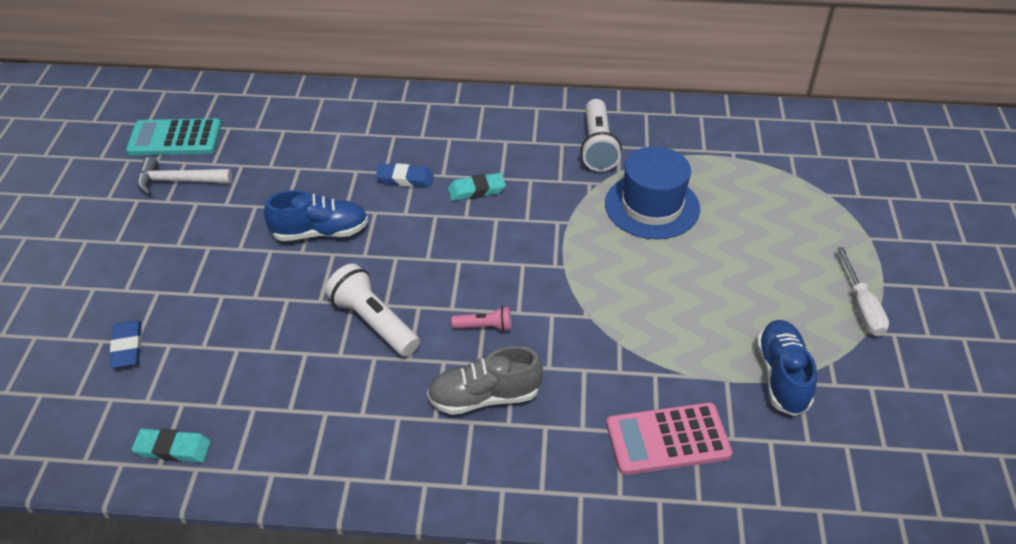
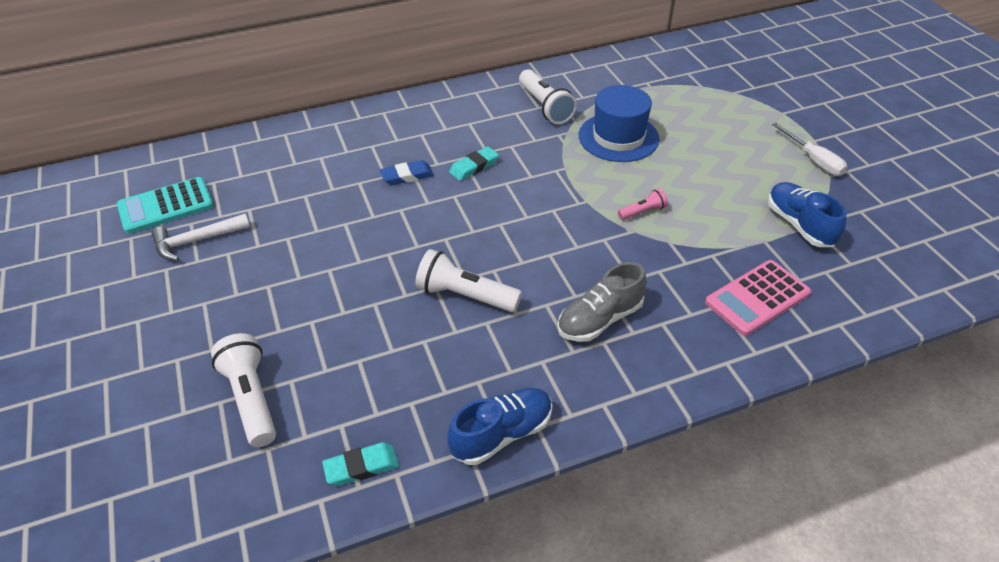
camera: 25 degrees left, 0 degrees up
(127, 347) = (251, 398): blue eraser -> white flashlight
(320, 232) = (364, 240): blue shoe -> blue shoe (502, 434)
(485, 327) = (559, 267): pink flashlight -> pink flashlight (643, 212)

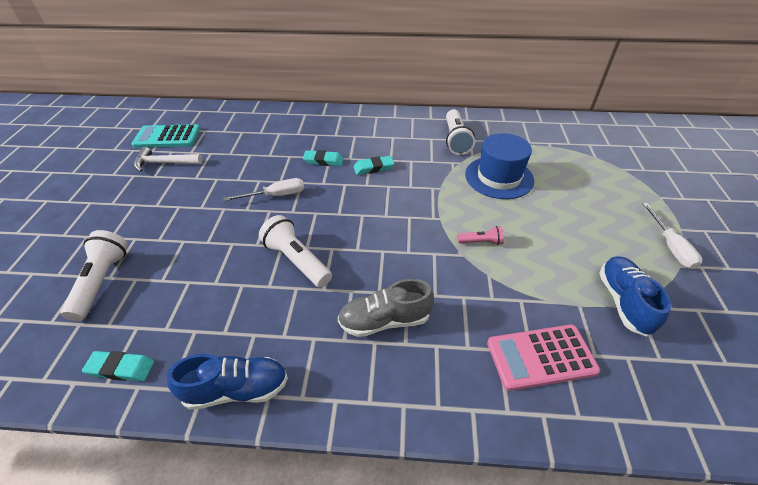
camera: 25 degrees right, 0 degrees up
(382, 234) = (276, 195): none -> white screwdriver
(407, 176) = (323, 161): blue eraser -> turquoise eraser

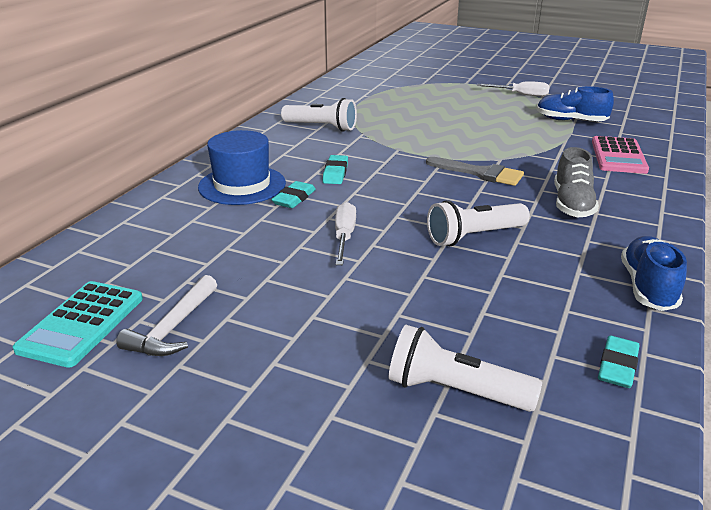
camera: 70 degrees left, 15 degrees down
(420, 246) = (480, 173): none -> grey brush
(481, 242) = (487, 148): pink flashlight -> none
(499, 177) = (400, 123): blue hat -> blue hat (242, 185)

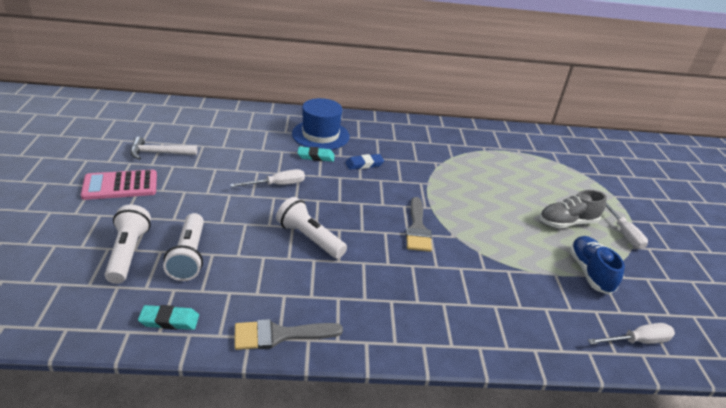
camera: 60 degrees right, 5 degrees up
(82, 323) = (154, 129): turquoise calculator -> none
(322, 127) = (435, 144): white flashlight -> white flashlight (189, 256)
(335, 173) = (364, 164): turquoise eraser -> blue eraser
(572, 204) = (397, 285): grey shoe -> grey shoe (567, 222)
(618, 156) = (528, 311): pink calculator -> pink calculator (120, 185)
(647, 287) = (279, 335): blue shoe -> grey brush
(657, 129) = (637, 341): none -> white screwdriver

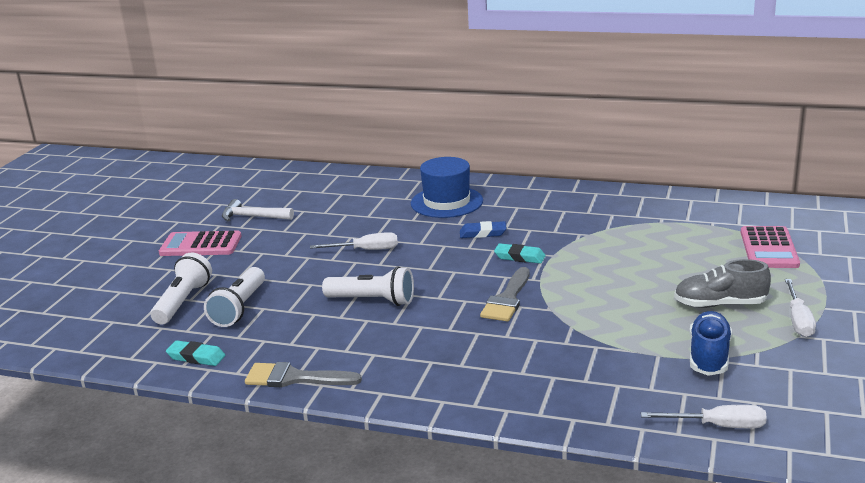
camera: 25 degrees right, 10 degrees down
(309, 238) = (373, 301): white flashlight -> white flashlight turned 135 degrees clockwise
(316, 156) = (427, 224): turquoise eraser -> turquoise eraser (519, 257)
(566, 171) = (768, 248): none -> pink calculator

